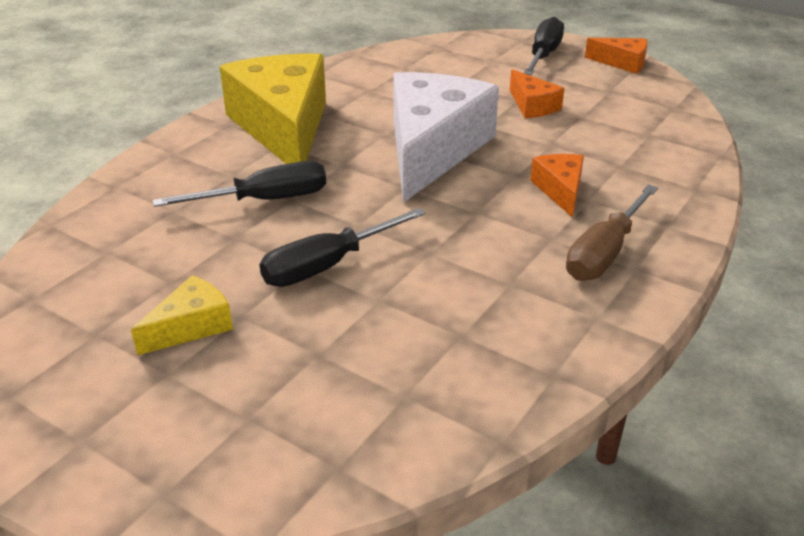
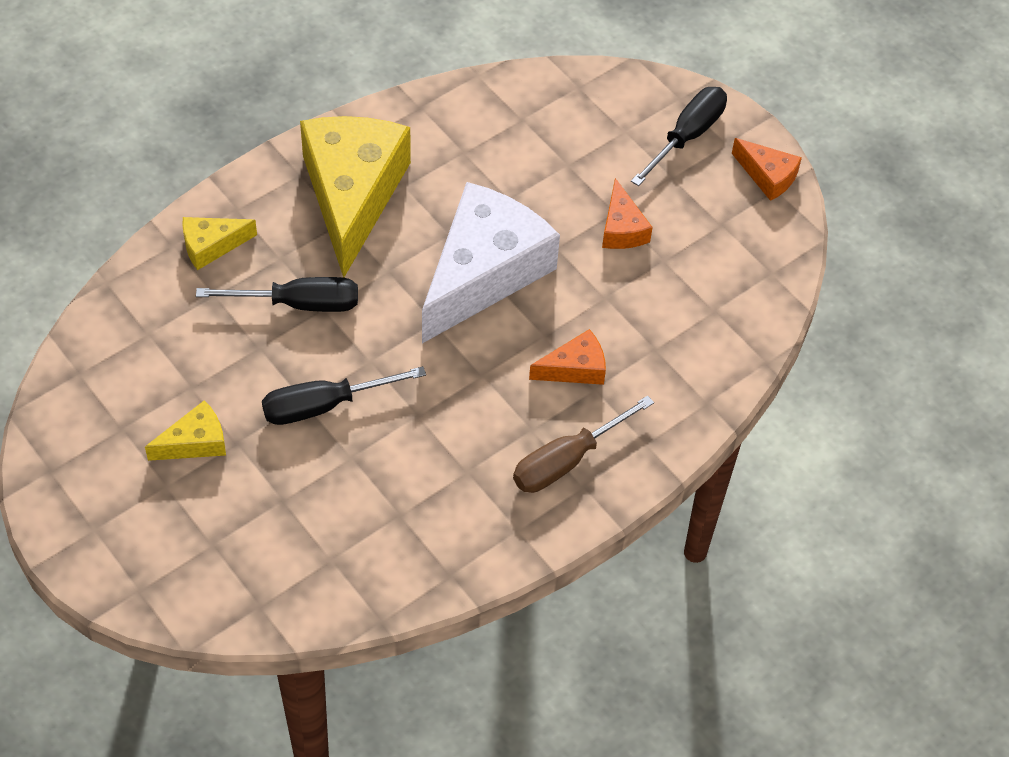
camera: 15 degrees right, 20 degrees up
(157, 180) = (211, 246): none -> yellow cheese
(560, 190) = (575, 368): orange cheese -> orange cheese turned 60 degrees clockwise

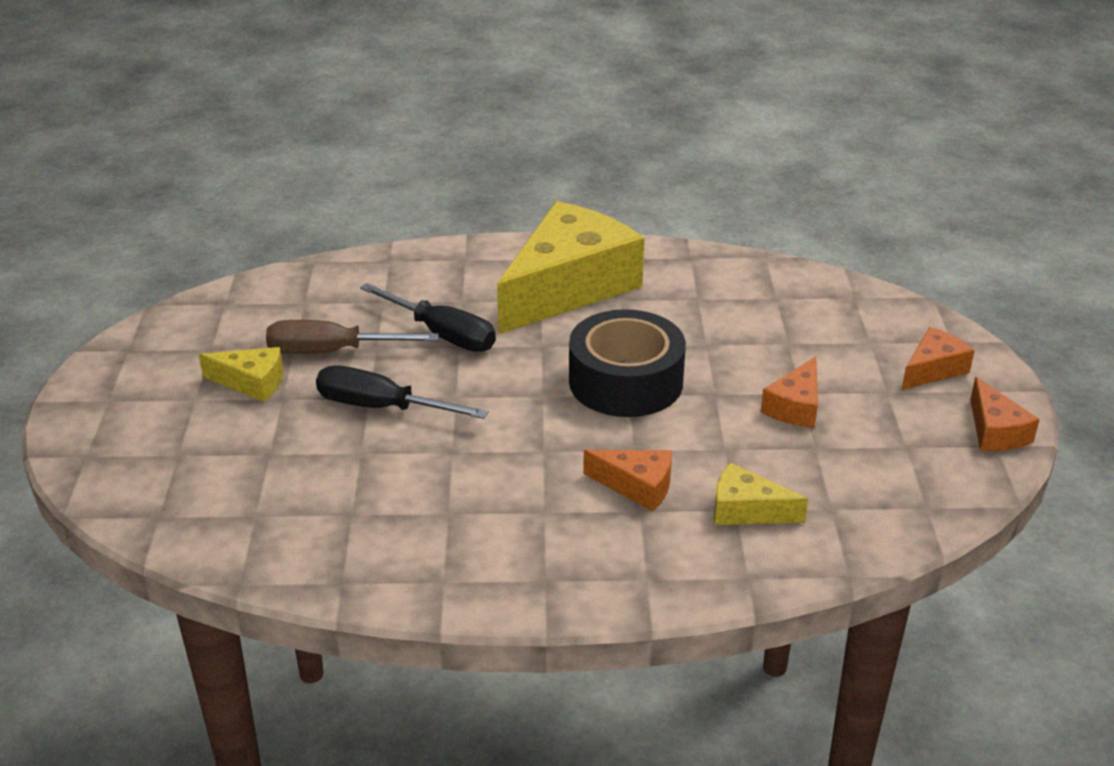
camera: 40 degrees right, 20 degrees down
(211, 246) = (418, 272): yellow cheese -> yellow cheese (746, 510)
(483, 272) = (626, 381): white cheese -> black tape
(567, 461) = (551, 552): brown screwdriver -> brown screwdriver (332, 352)
(687, 136) = (933, 369): black screwdriver -> orange cheese

